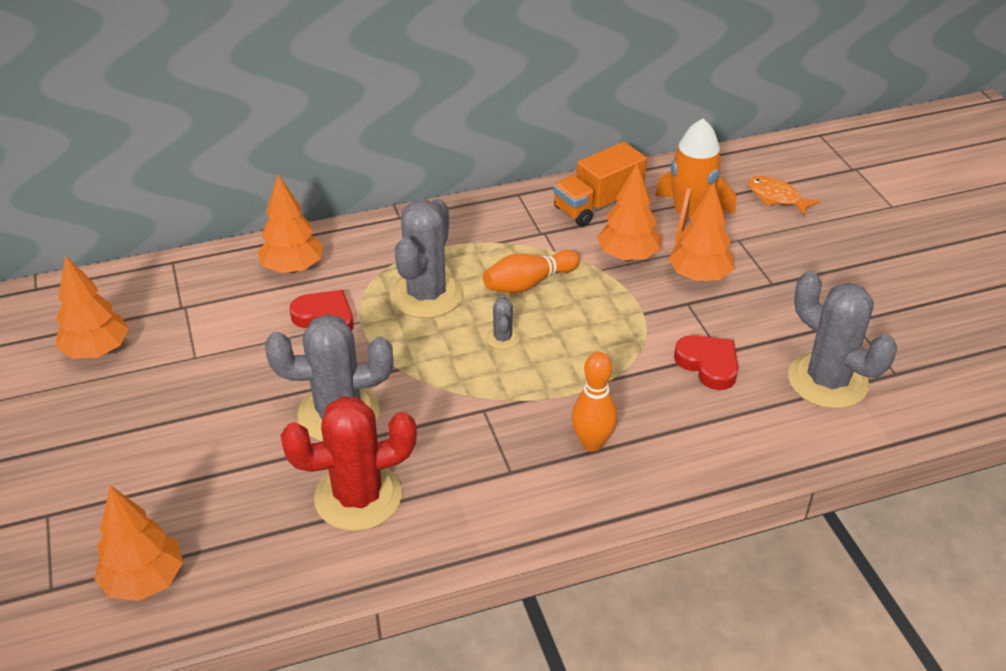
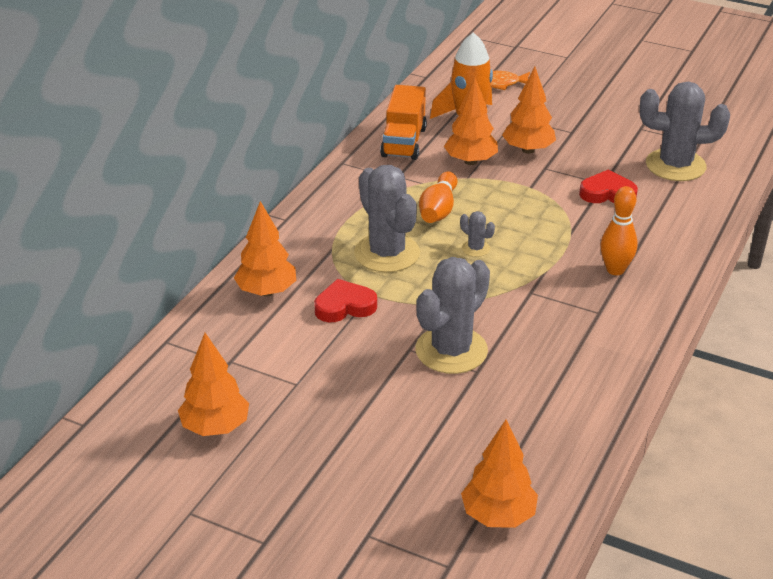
camera: 45 degrees left, 5 degrees down
(358, 497) = (541, 383): red cactus -> none

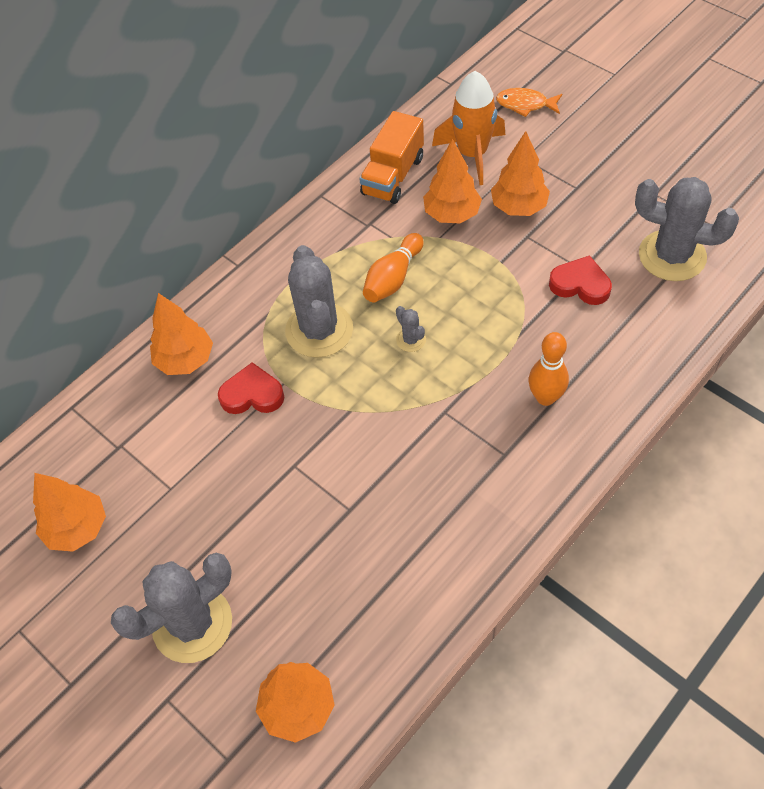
camera: 20 degrees right, 20 degrees up
(451, 350) = (334, 476): grey cactus -> grey cactus (192, 624)

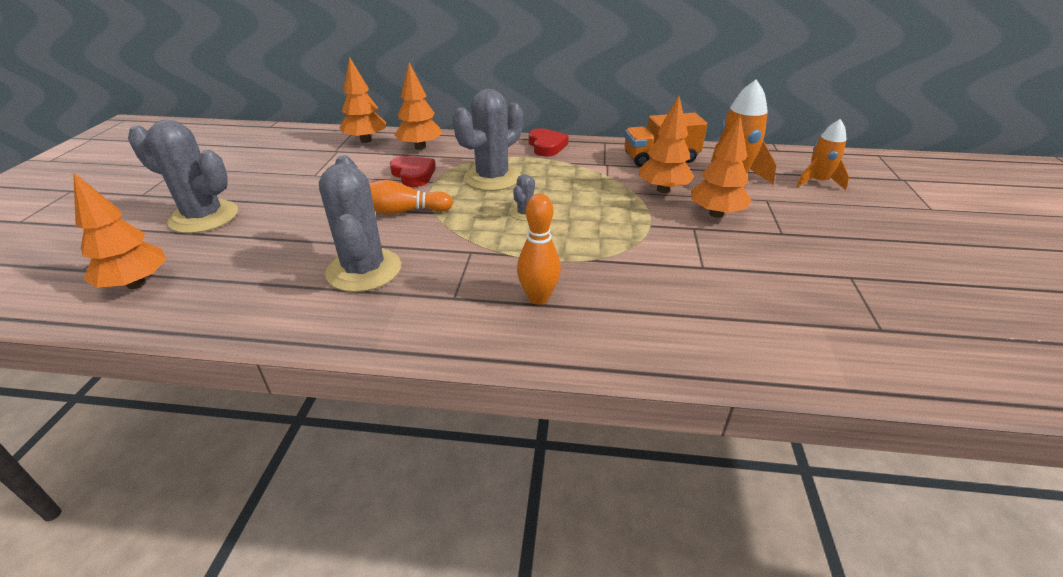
camera: 50 degrees right, 20 degrees down
(77, 528) = (265, 159): orange tree -> orange tree (366, 140)
(393, 278) = (571, 188): orange bowling pin -> orange bowling pin (402, 211)
(525, 104) = (817, 182): orange fish -> orange rocket
(580, 284) = (685, 272): red heart -> red heart (546, 146)
(672, 256) = (799, 315): grey cactus -> grey cactus (364, 270)

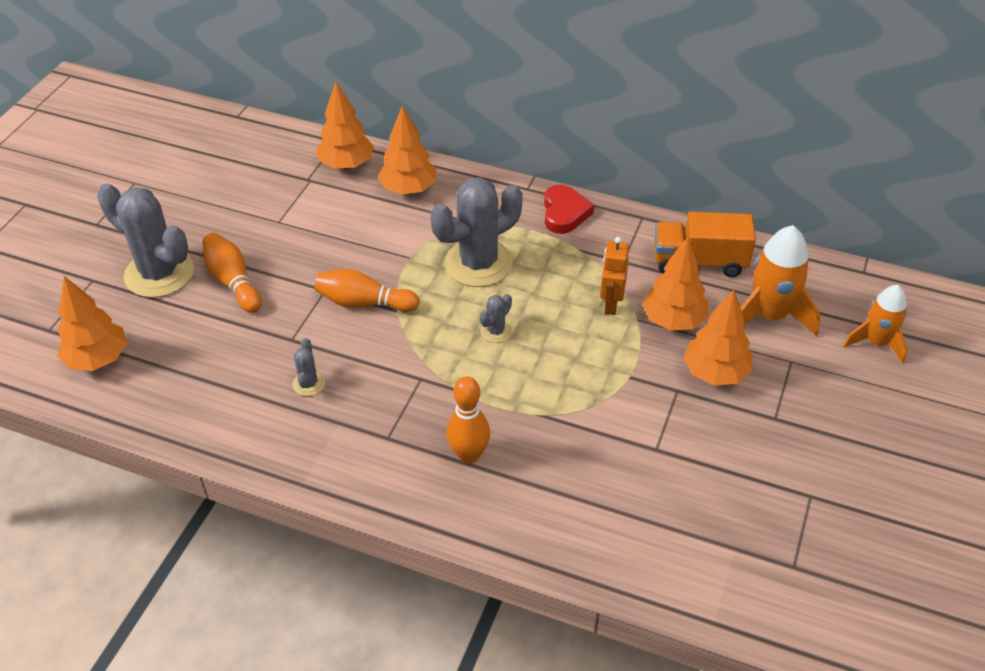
camera: 15 degrees right, 10 degrees up
(277, 213) = (233, 282): none -> orange bowling pin
(364, 270) = (309, 384): grey cactus -> grey cactus, size x0.43
(413, 175) = (389, 241): red heart -> none
(609, 187) = (610, 304): none -> orange robot

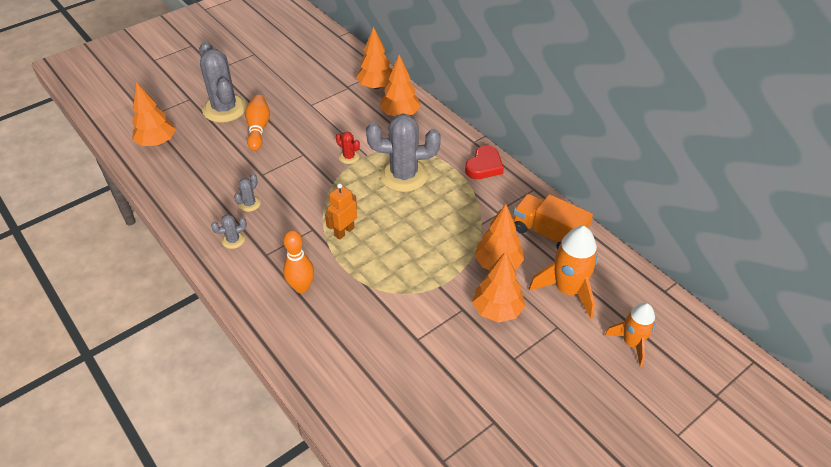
camera: 30 degrees right, 0 degrees up
(364, 303) = (318, 171): orange bowling pin -> none
(389, 269) = (349, 157): none -> red cactus
(496, 331) = (379, 221): grey cactus -> grey cactus (233, 240)
(610, 304) = (465, 235): orange robot -> orange robot (344, 232)

